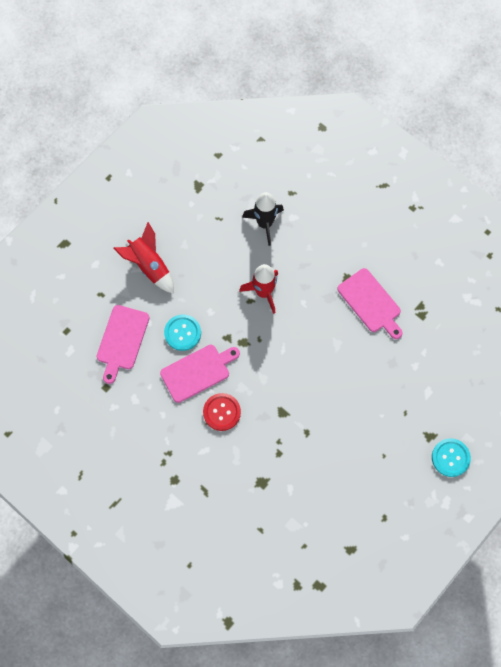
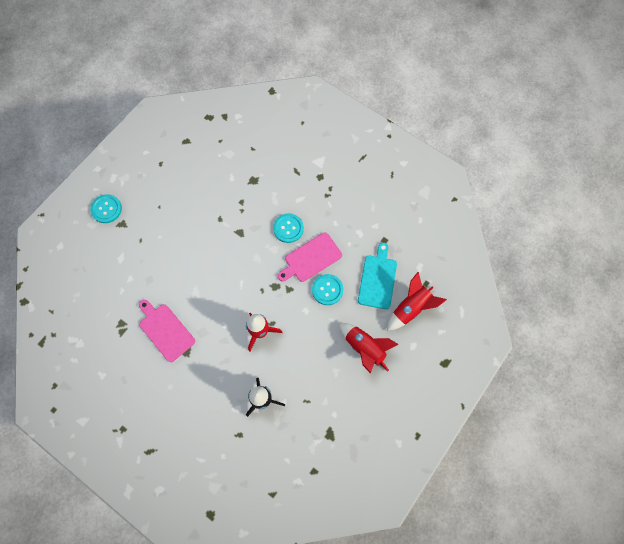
camera: 175 degrees right, 0 degrees up
(89, 305) = (411, 308): none -> red rocket
(122, 340) = (378, 279): pink cutting board -> turquoise cutting board
(222, 412) = (288, 228): red button -> turquoise button

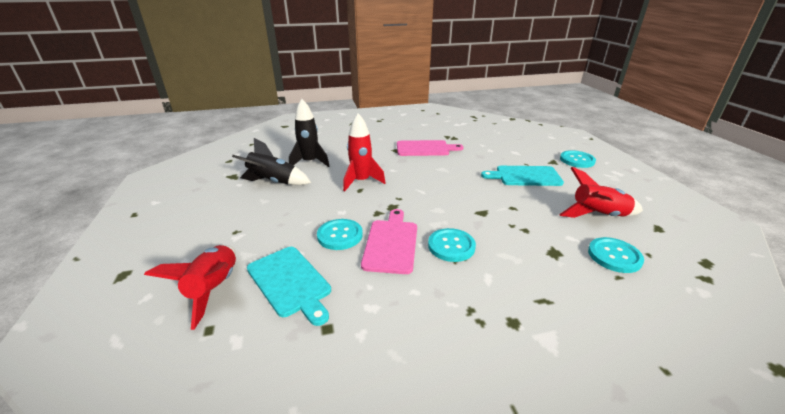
camera: 130 degrees right, 40 degrees down
(165, 231) = (525, 176): none -> turquoise cutting board
(235, 154) = (614, 256): none -> turquoise button
(311, 393) = (273, 182): none -> black rocket
(364, 348) = (248, 227): red rocket -> red rocket (598, 215)

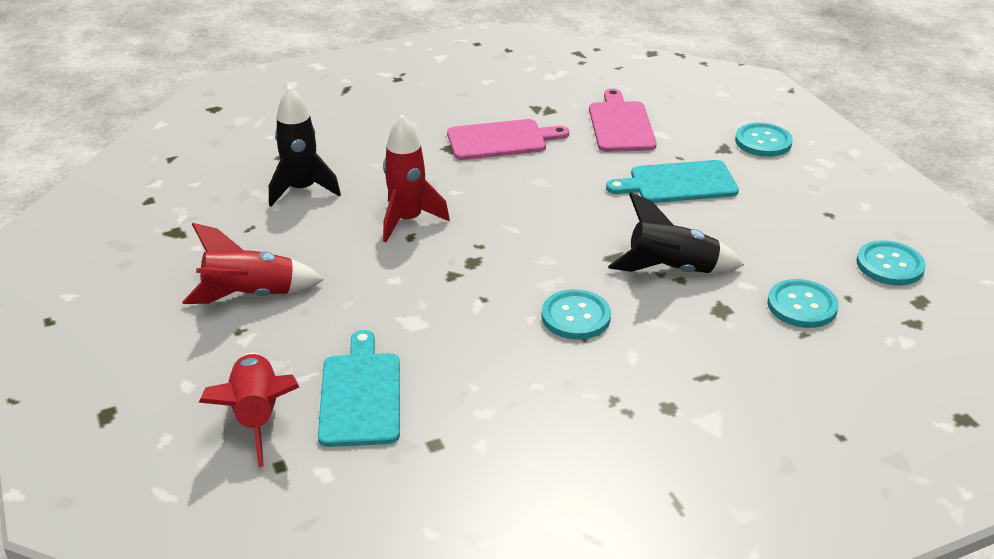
camera: 10 degrees left, 5 degrees up
(273, 182) = (255, 236): black rocket -> black rocket (671, 270)
(290, 282) = (361, 394): turquoise cutting board -> turquoise cutting board turned 135 degrees counterclockwise
(340, 235) = (406, 319): turquoise button -> turquoise button (889, 265)
(391, 243) = (487, 322): pink cutting board -> pink cutting board (621, 124)
(598, 215) = (786, 244): red rocket -> red rocket (250, 295)

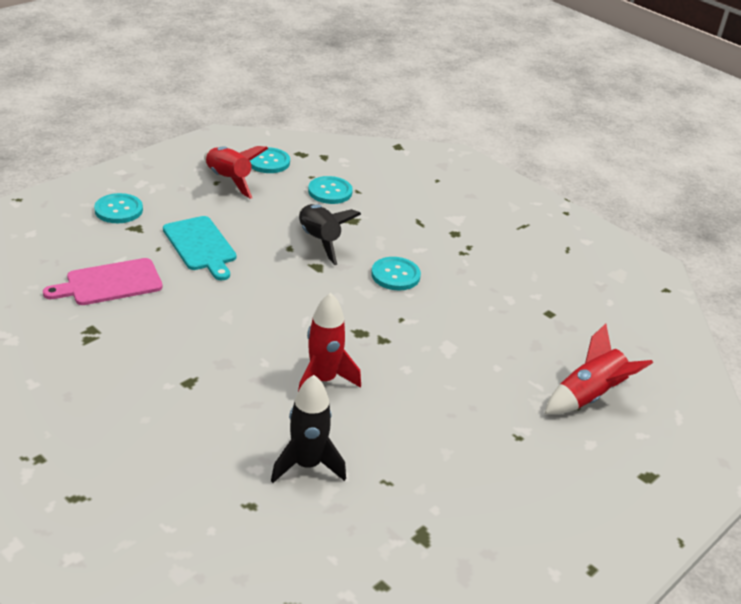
camera: 115 degrees left, 0 degrees up
(250, 295) = (476, 445): red rocket -> red rocket (229, 180)
(361, 394) = (534, 354): turquoise cutting board -> none
(501, 140) = (162, 350): pink cutting board -> none

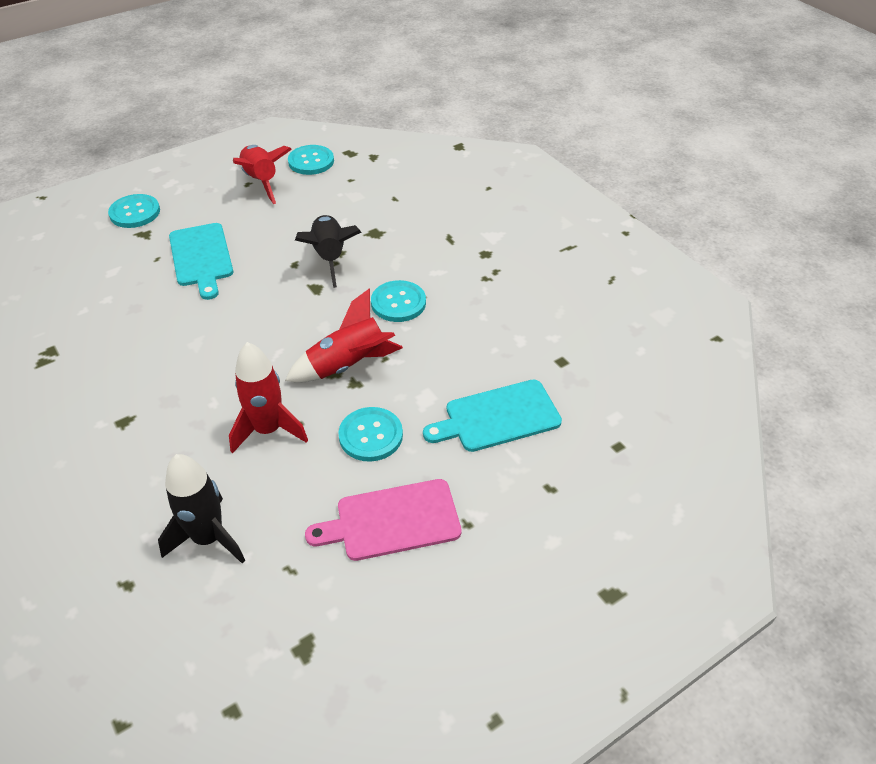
camera: 15 degrees right, 10 degrees up
(109, 283) = (91, 297): pink cutting board -> pink cutting board (392, 521)
(330, 191) = (364, 198): turquoise button -> turquoise button (371, 435)
(513, 358) = (497, 417): none -> turquoise cutting board
(589, 396) = (572, 476): red rocket -> red rocket (348, 365)

